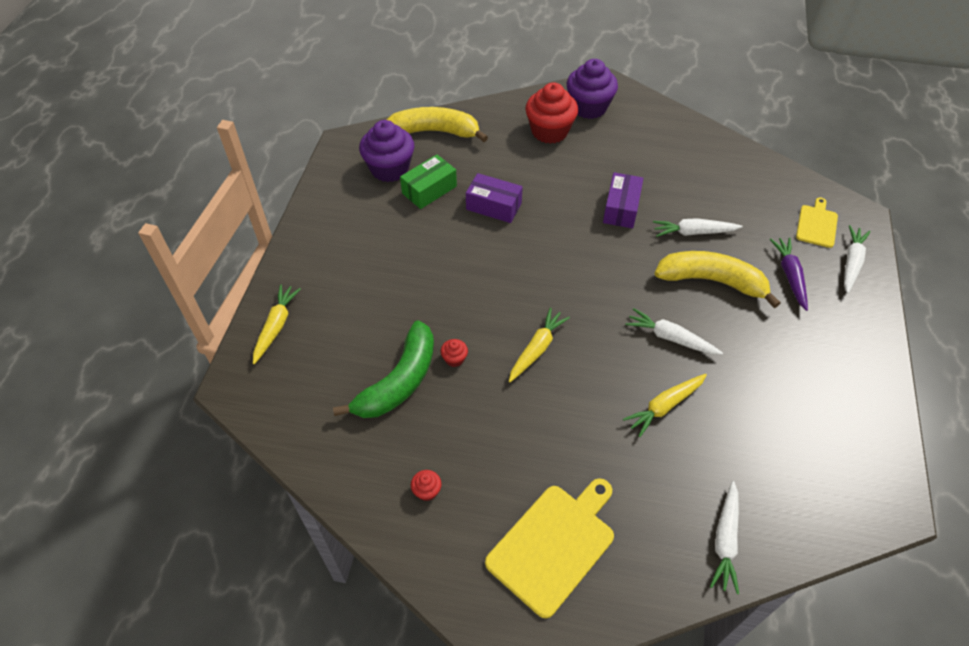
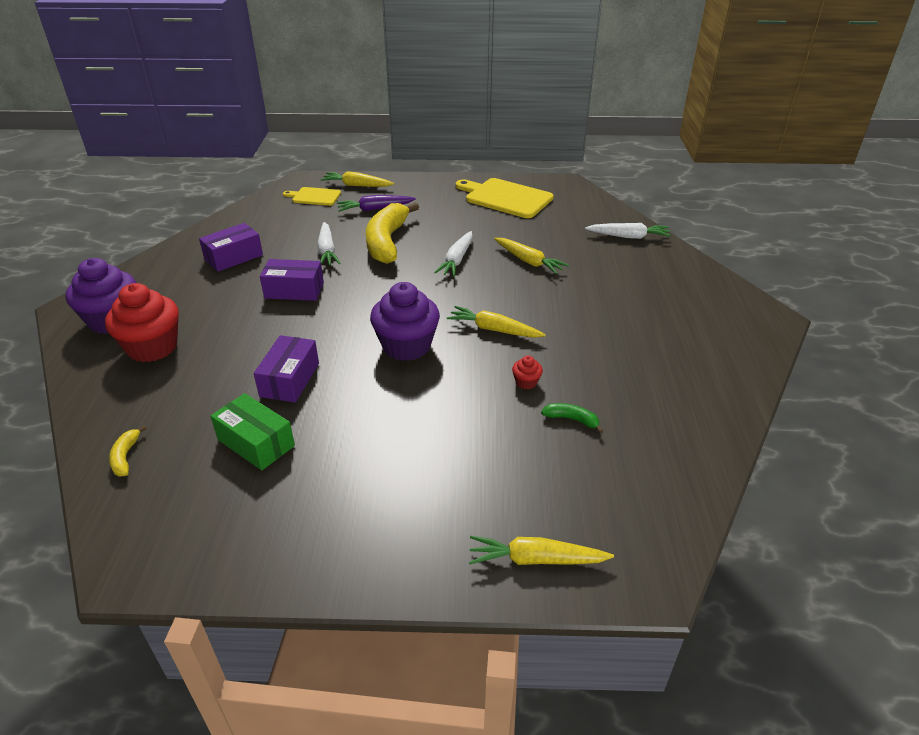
camera: 100 degrees left, 15 degrees down
(389, 169) = (205, 494): purple cupcake -> purple cupcake (406, 346)
(399, 381) = (572, 419): green banana -> green banana, size x0.41
(427, 491) = (682, 380): red cupcake -> none
(434, 132) = (126, 457): yellow banana -> yellow banana, size x0.41
(554, 545) = (682, 306): yellow cutting board -> yellow cutting board (506, 198)
(682, 167) = (234, 257): none -> purple box
(851, 263) = (357, 185): white carrot -> yellow carrot

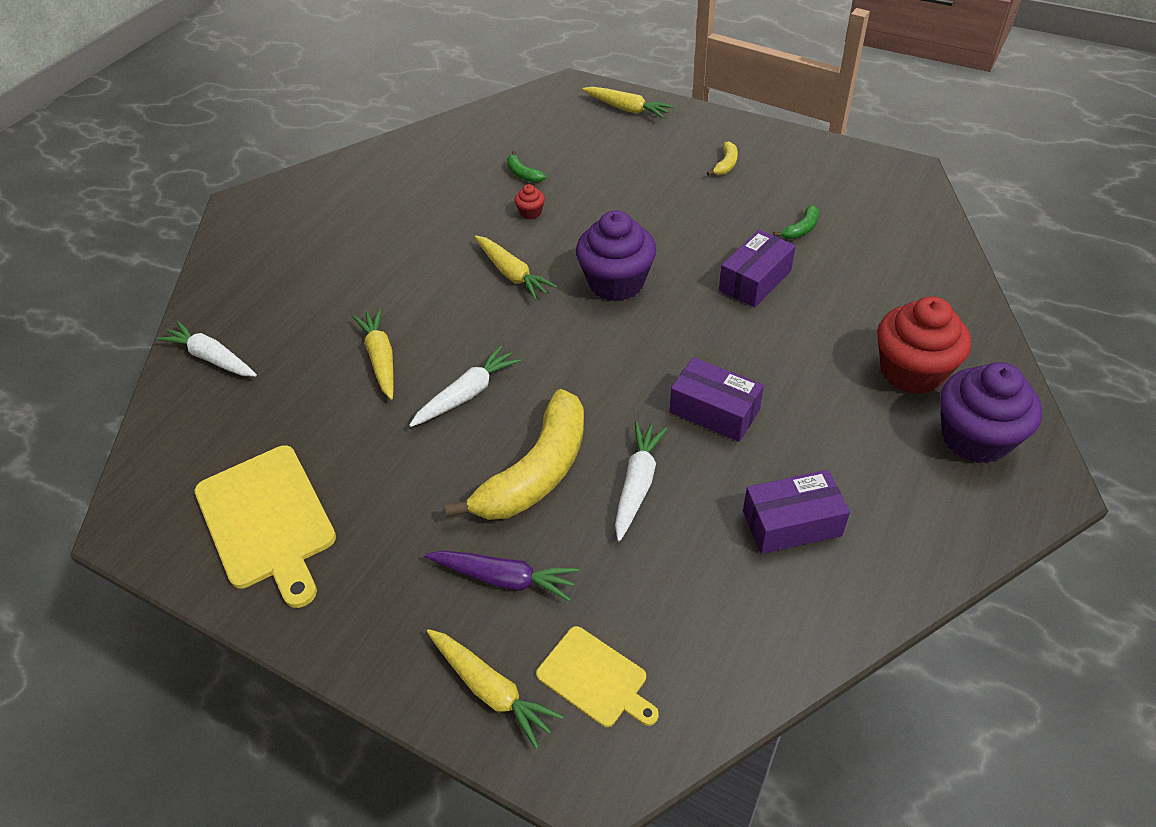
camera: 150 degrees left, 10 degrees up
(126, 457) = (923, 249): yellow banana -> yellow banana (726, 164)
(256, 443) = (801, 229): green box -> green banana

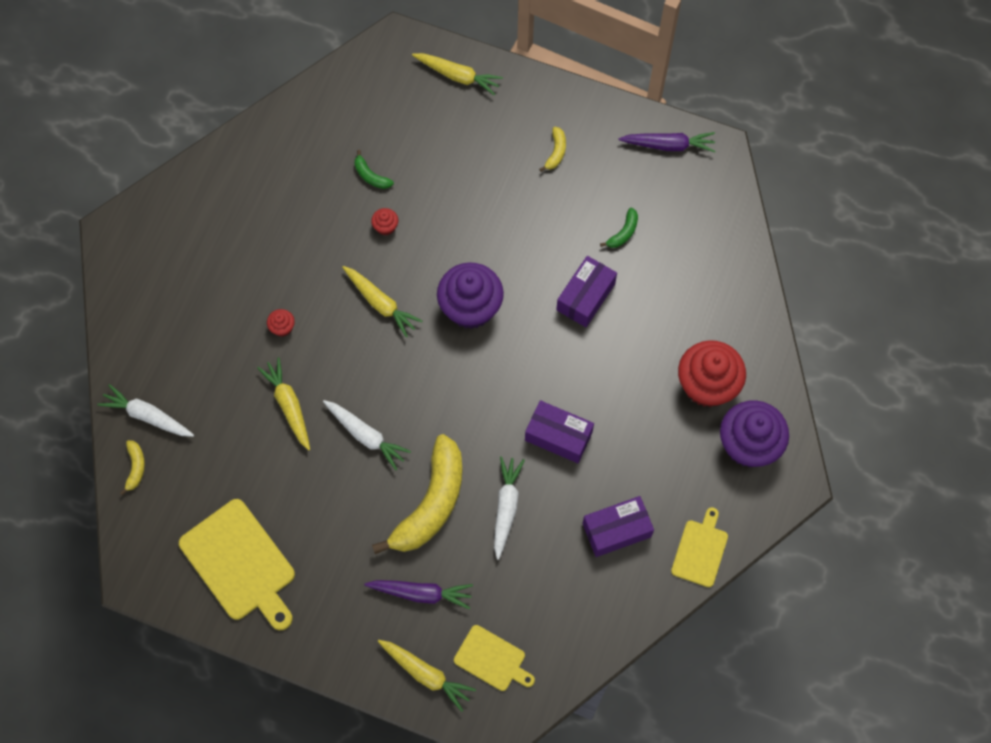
camera: 10 degrees left, 20 degrees up
(177, 407) = (135, 468): none -> yellow banana
(394, 288) = (282, 327): none -> red cupcake
(467, 394) = (366, 435): white carrot -> white carrot turned 90 degrees clockwise
(851, 164) = (668, 145): none -> purple carrot
(917, 559) = (700, 550): none -> yellow cutting board

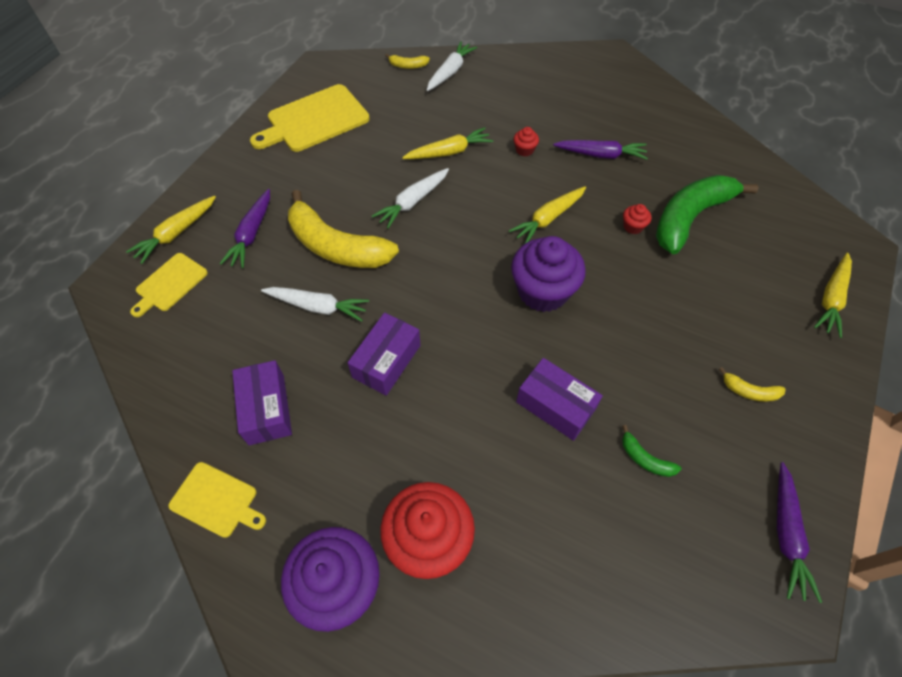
camera: 95 degrees right, 10 degrees down
(286, 252) = (600, 155): none -> purple carrot
(371, 176) = (690, 218): green banana -> green banana, size x2.42

